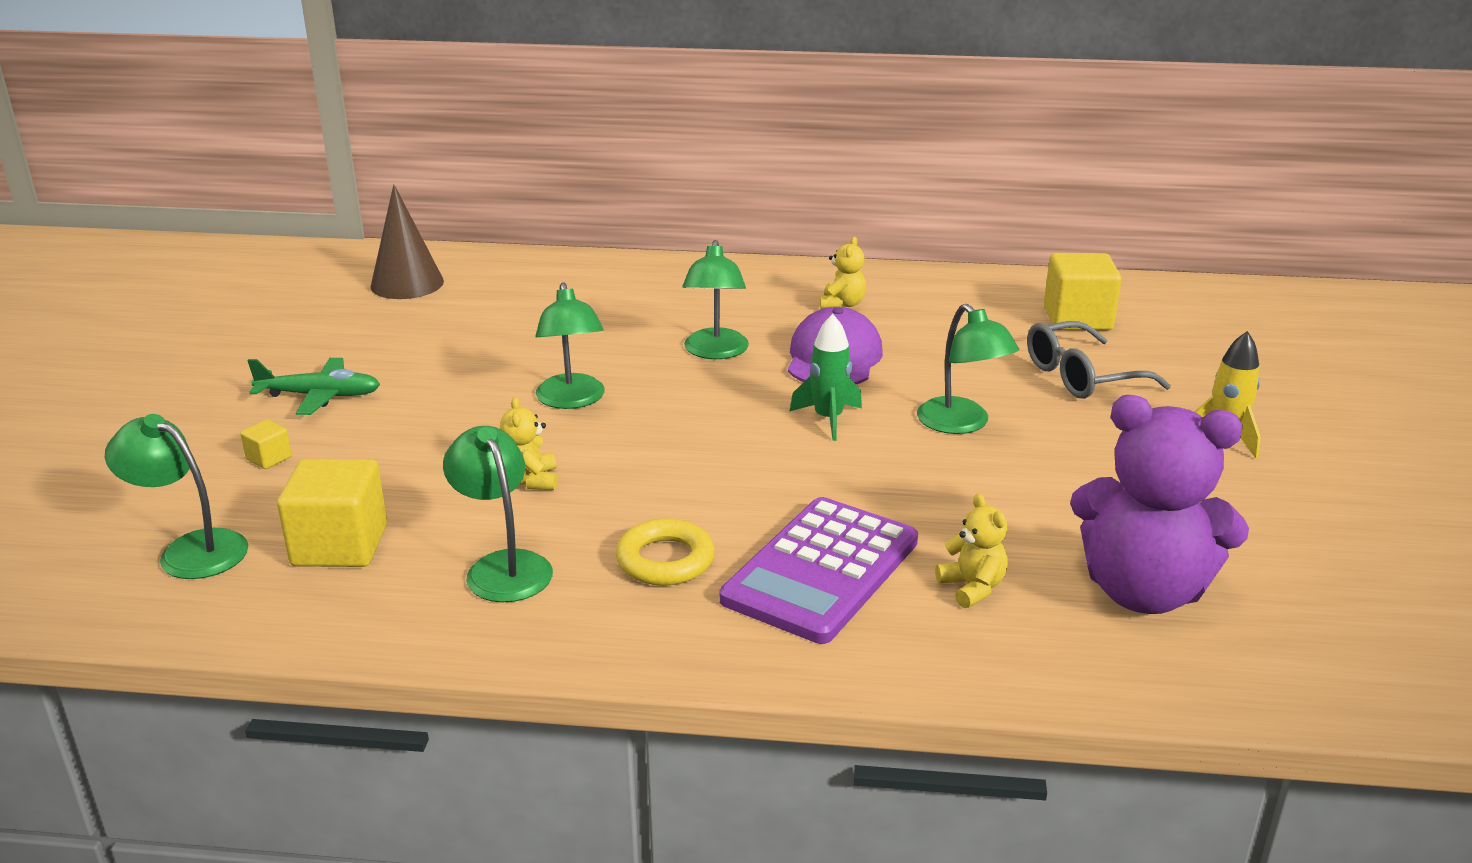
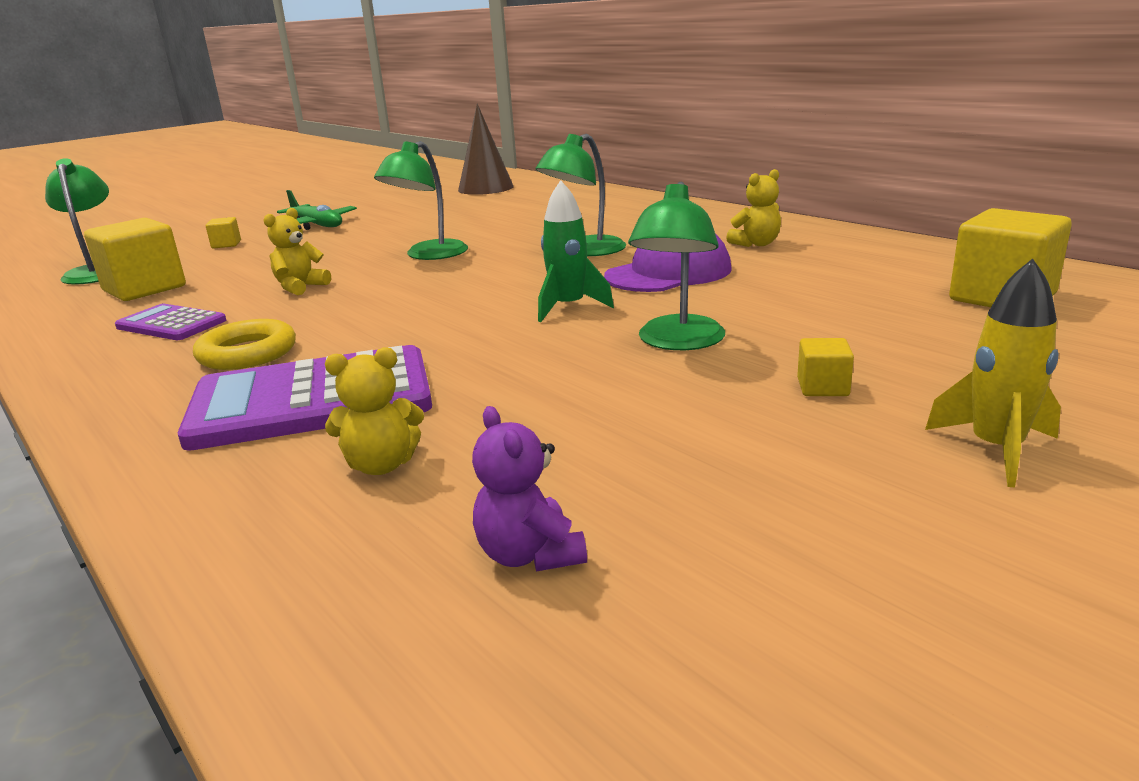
camera: 45 degrees right, 5 degrees down
(503, 566) = (171, 324): green lamp -> purple calculator
(972, 588) = (381, 465): yellow teddy bear -> yellow teddy bear turned 60 degrees clockwise
(1081, 376) = (902, 341): grey glasses -> none
(1096, 429) = (822, 387): none -> yellow cube
(1143, 591) = (530, 555): purple teddy bear -> purple teddy bear, size x0.43

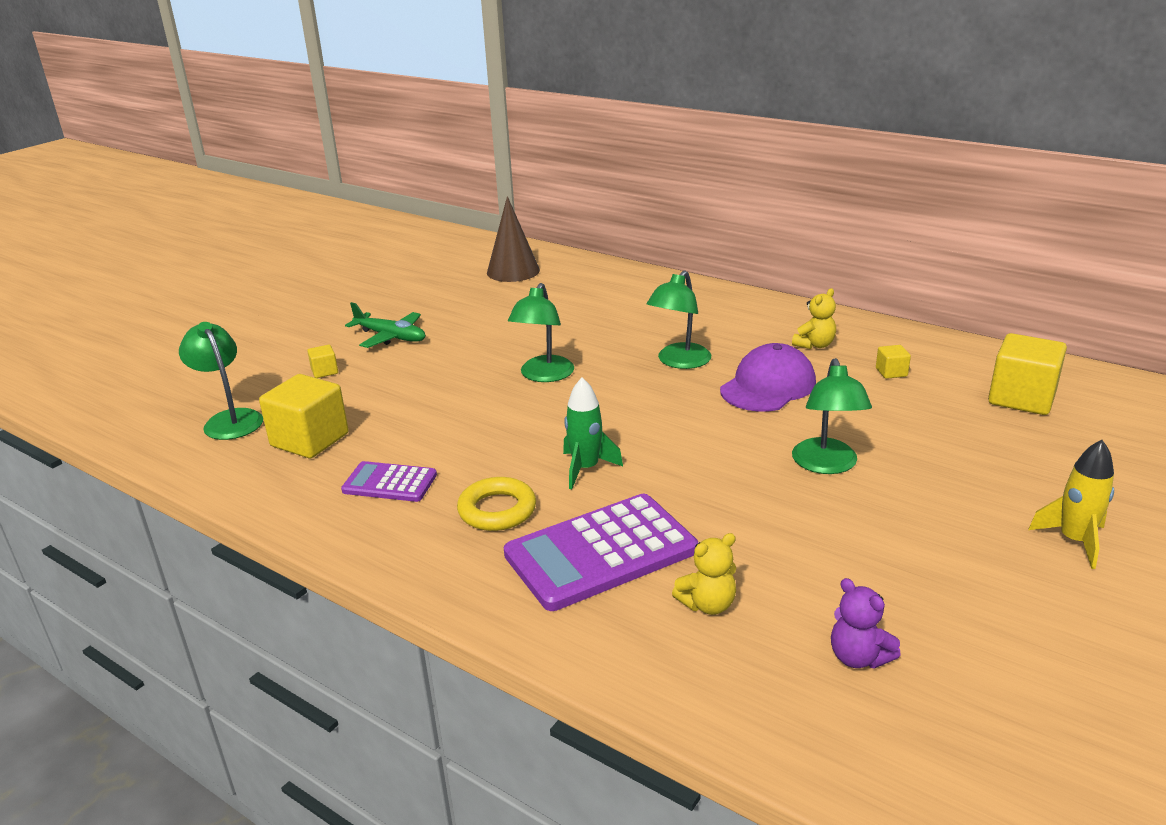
camera: 15 degrees left, 5 degrees up
(300, 287) = (463, 427): yellow teddy bear -> none
(568, 307) = (718, 434): green rocket -> green rocket (586, 469)
(822, 387) = (949, 500): yellow cube -> yellow cube (891, 372)

